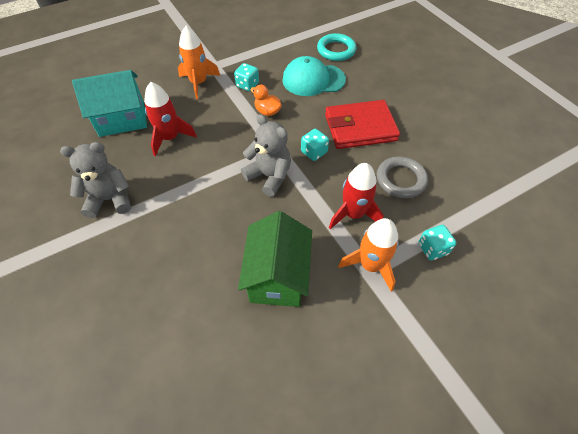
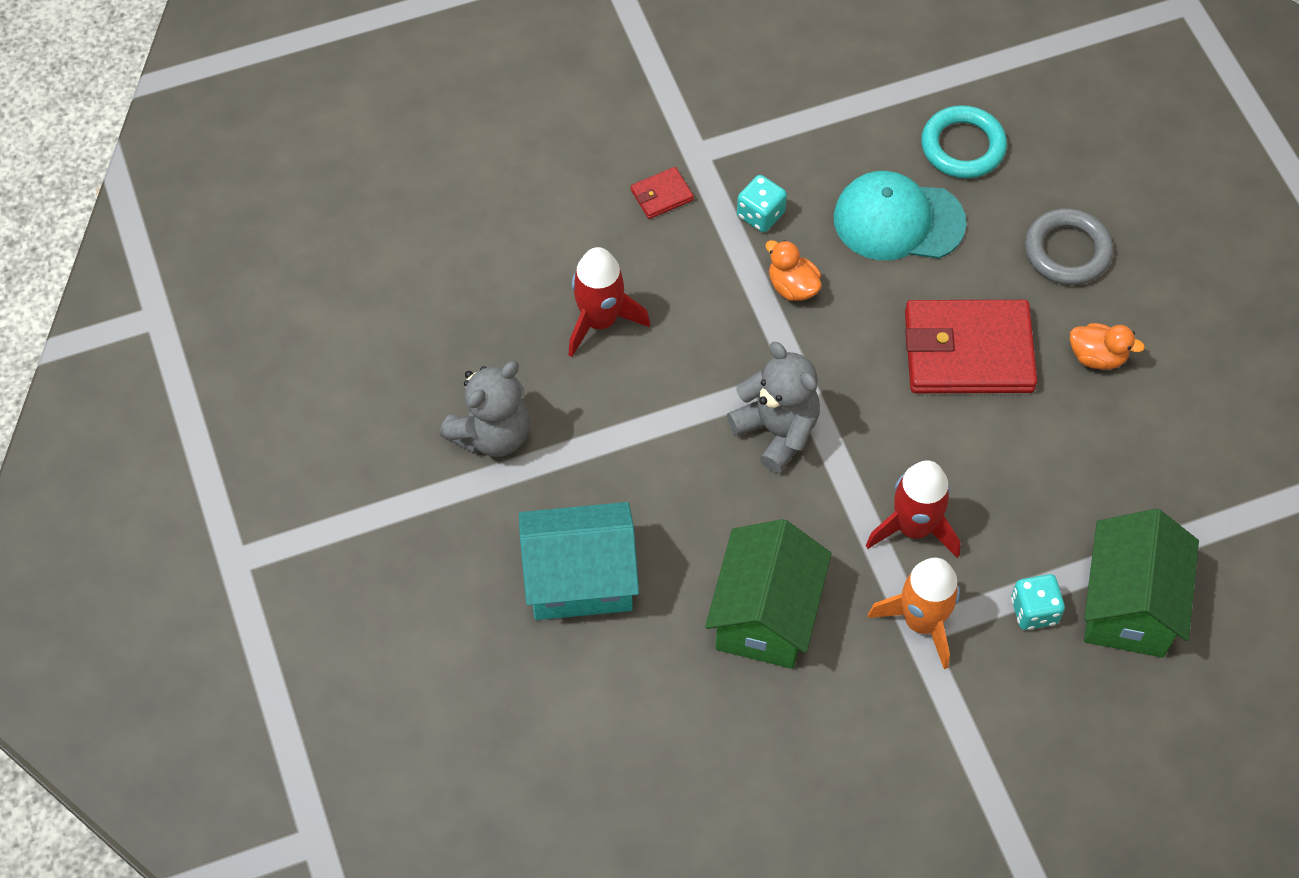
camera: 10 degrees right, 5 degrees up
(110, 199) = (492, 434): grey teddy bear -> grey teddy bear turned 135 degrees clockwise
(122, 119) = (509, 264): turquoise house -> turquoise house (580, 579)
(199, 83) = (662, 195): orange rocket -> red wallet
(314, 152) = (867, 393): turquoise dice -> none
(400, 180) = (1016, 475): grey ring -> grey ring (1067, 251)
(423, 122) = (1097, 357): none -> orange duck
(483, 237) = (1128, 606): none -> green house

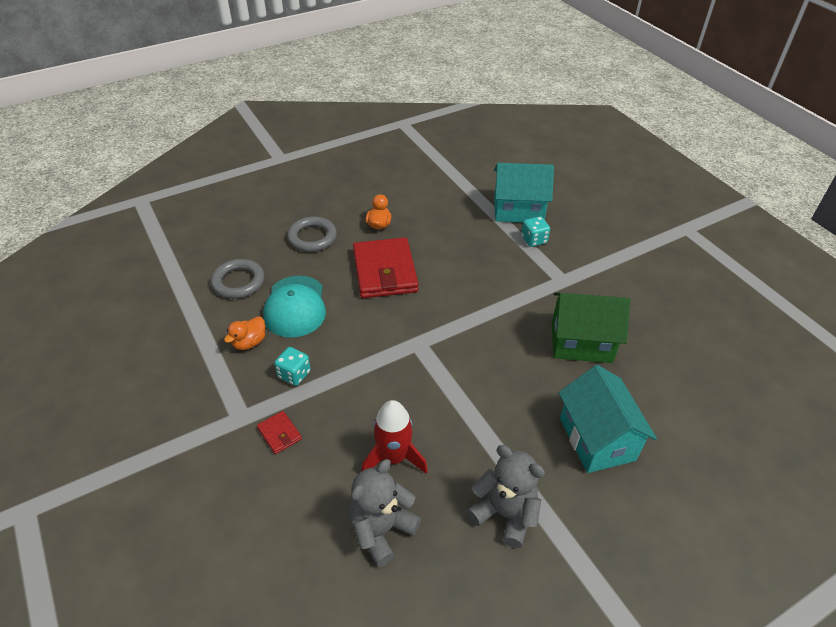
camera: 100 degrees left, 15 degrees down
(777, 431) = (458, 349): grey teddy bear -> grey teddy bear (381, 530)
(792, 286) = (350, 352): orange duck -> orange duck (249, 342)
(913, 527) = (503, 285): red rocket -> none
(921, 622) = (557, 279): orange rocket -> none
(963, 146) = (238, 282): turquoise ring -> grey ring
(1128, 606) = (518, 210): green house -> turquoise house

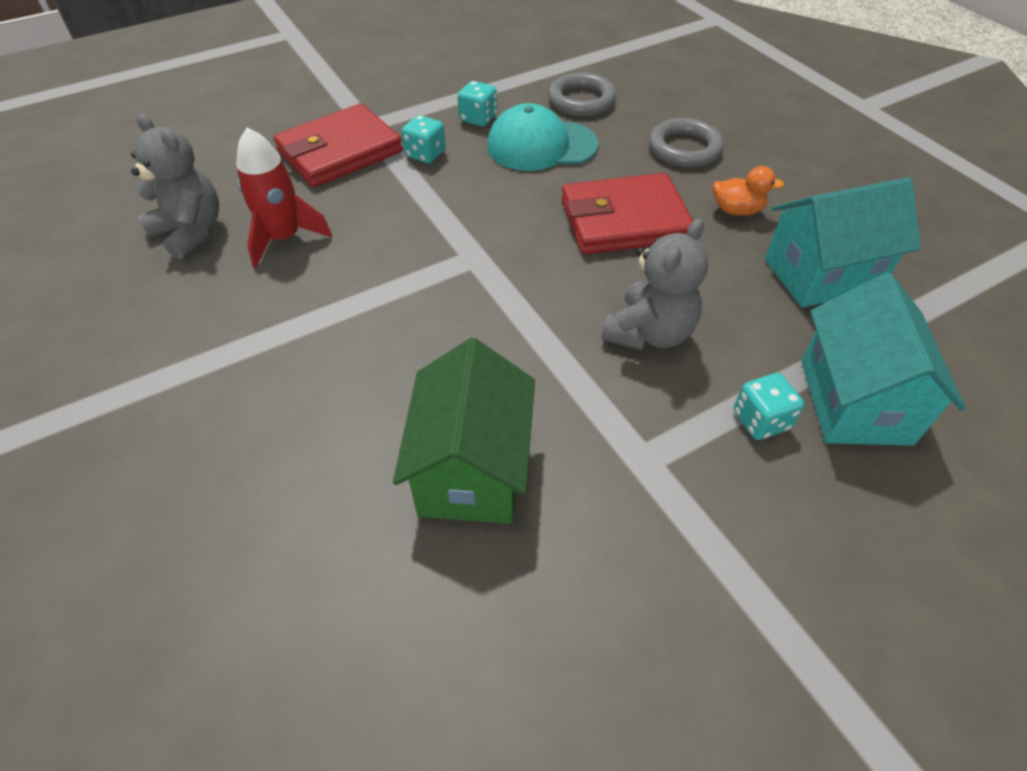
camera: 90 degrees right, 5 degrees up
(249, 342) = (478, 118): orange duck -> turquoise dice
(279, 434) = (340, 151): red wallet -> red wallet, size x2.31
(505, 514) = (168, 339): grey teddy bear -> grey teddy bear (649, 333)
(597, 439) = (255, 464): turquoise house -> turquoise house (821, 274)

